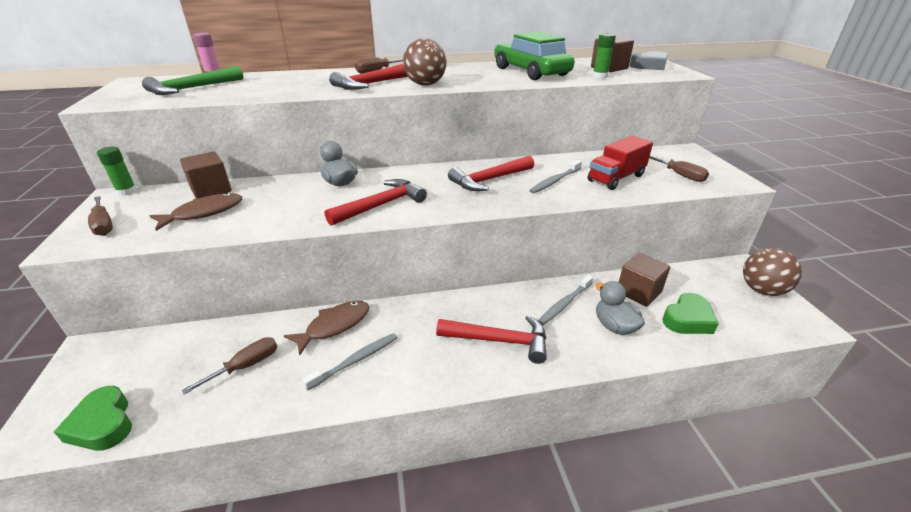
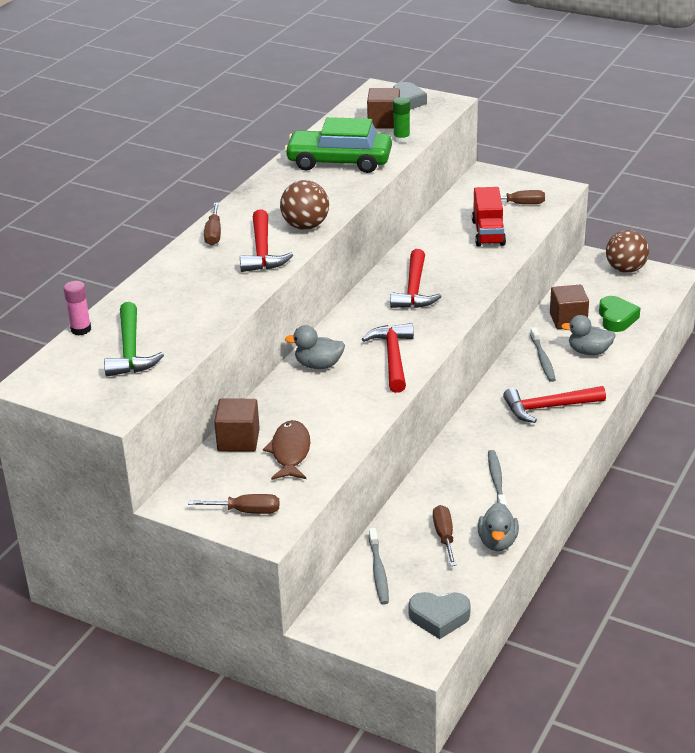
camera: 50 degrees left, 0 degrees up
(103, 424) = (439, 618): green heart -> grey heart
(127, 191) = (172, 492): green glue stick -> none
(253, 408) = (497, 542): none -> grey duck
(334, 326) = (442, 479): brown fish -> none
(500, 341) = (548, 407): red hammer -> red hammer turned 150 degrees counterclockwise
(555, 181) = (457, 261): grey toothbrush -> grey toothbrush (378, 571)

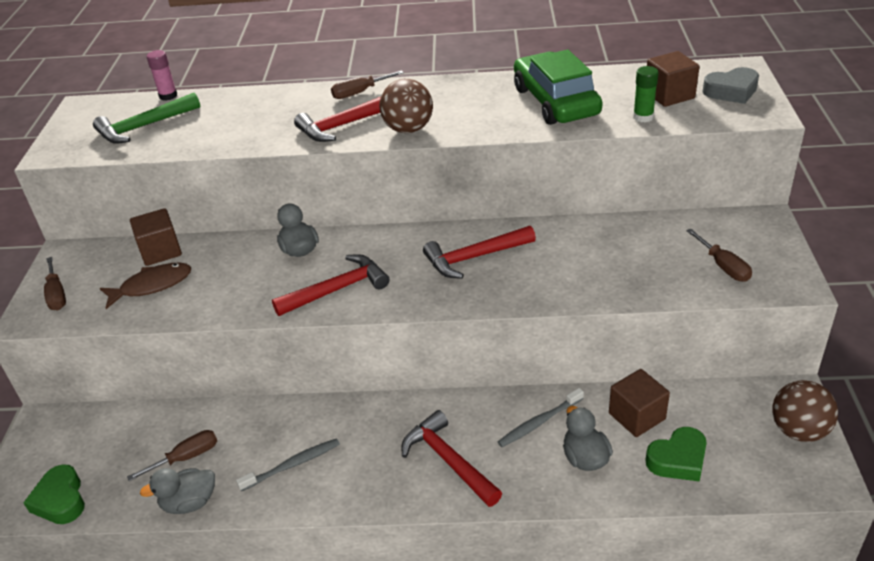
camera: 65 degrees right, 5 degrees up
(378, 571) = (119, 430): grey toothbrush -> none
(439, 618) = (60, 500): grey heart -> green heart
(488, 233) = (635, 266): red truck -> none

